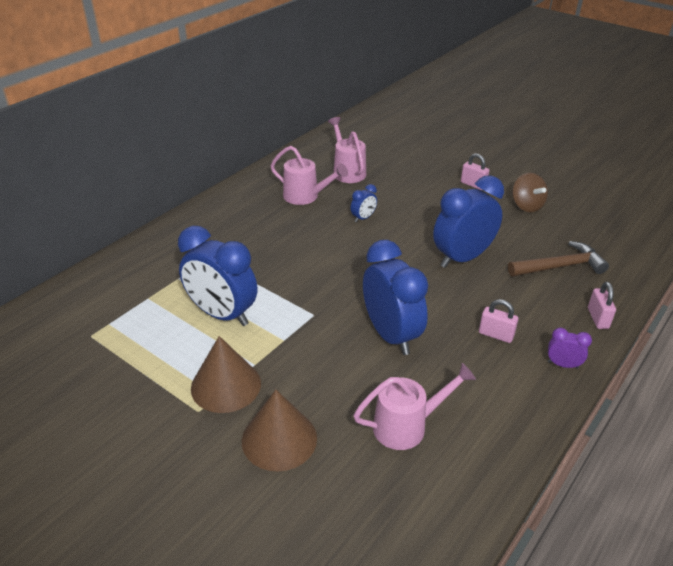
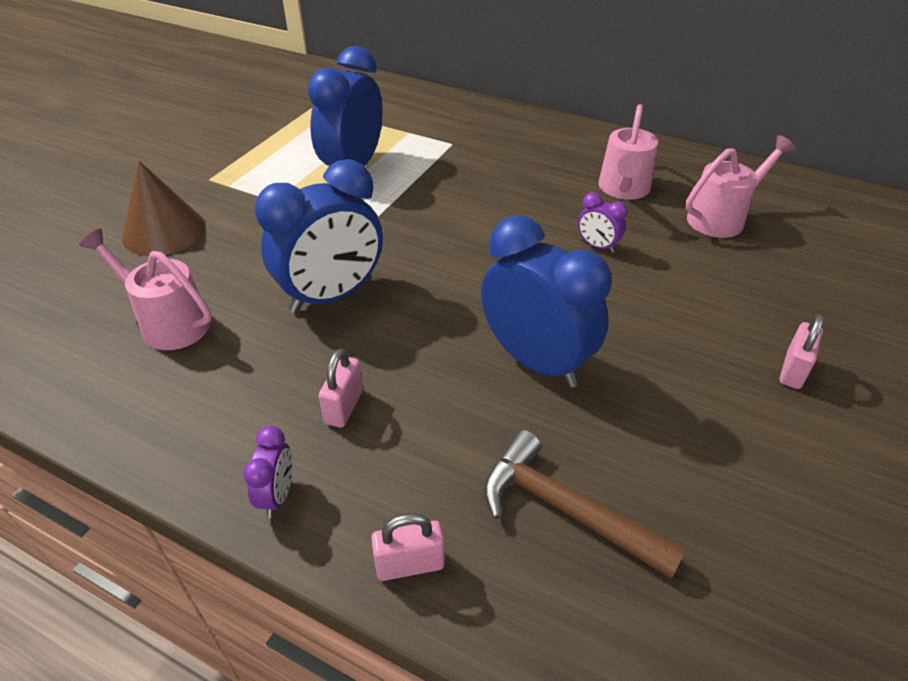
camera: 80 degrees right, 5 degrees up
(226, 385) = (243, 188): brown cone -> none
(363, 218) = (597, 246): blue clock -> purple clock
(407, 426) = (168, 322): pink watering can -> pink watering can turned 150 degrees clockwise
(526, 206) = (767, 458): brown spinning top -> none
(560, 266) = (565, 509): brown hammer -> brown hammer turned 150 degrees clockwise

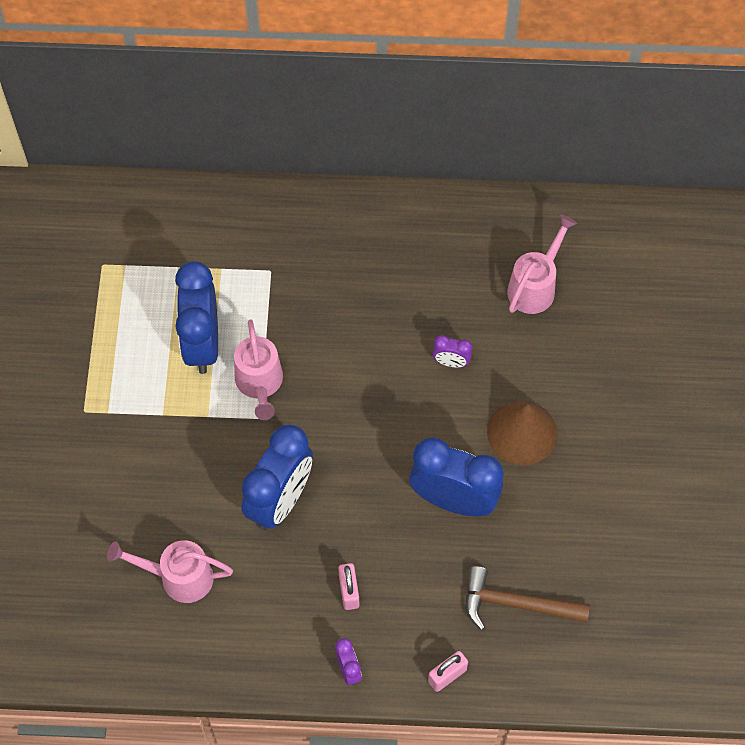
camera: 25 degrees left, 20 degrees up
(164, 231) = (98, 490): brown cone -> brown cone (522, 432)
(623, 190) = (446, 280): pink watering can -> pink watering can (259, 384)
(793, 370) = (619, 436): pink padlock -> none

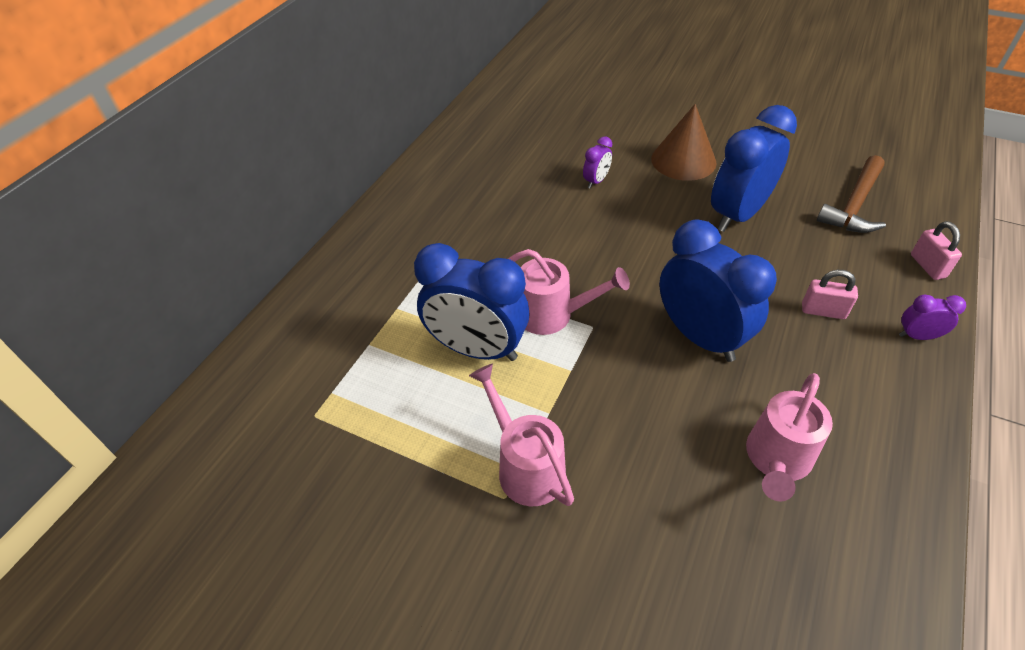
camera: 65 degrees left, 15 degrees down
(535, 286) = (549, 120): pink watering can -> pink watering can (525, 465)

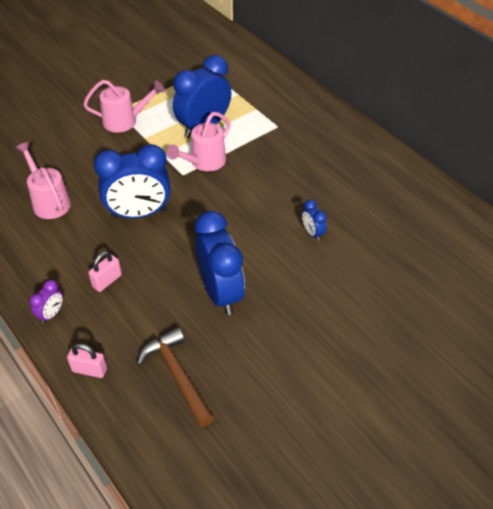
camera: 115 degrees right, 0 degrees up
(596, 181) = (312, 233): purple clock -> blue clock
(683, 160) = (305, 298): brown cone -> none

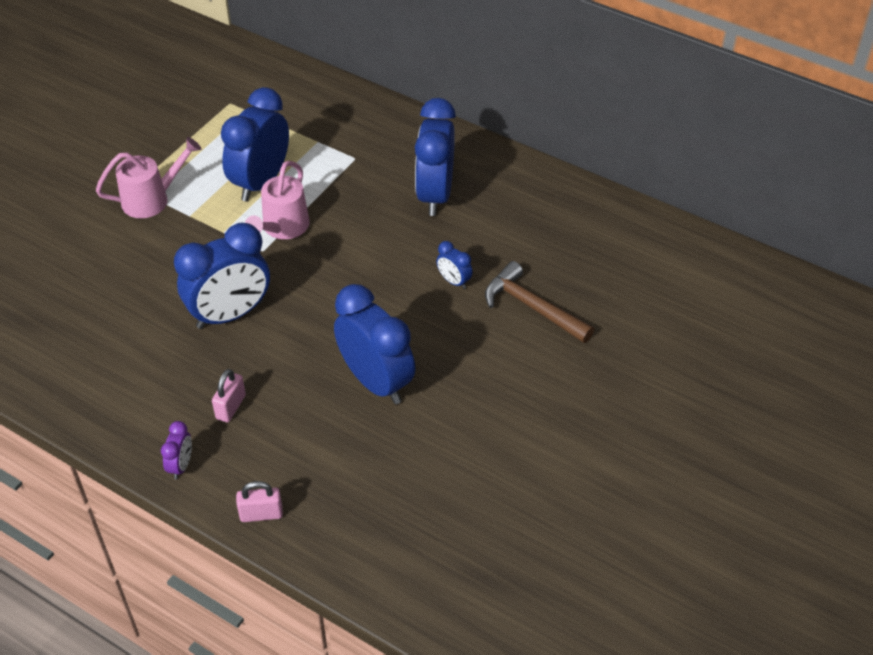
camera: 20 degrees left, 0 degrees up
(49, 201) = (104, 330): pink watering can -> none
(177, 375) = (367, 488): brown hammer -> brown hammer (532, 307)
(325, 166) = (435, 195): none -> blue clock

